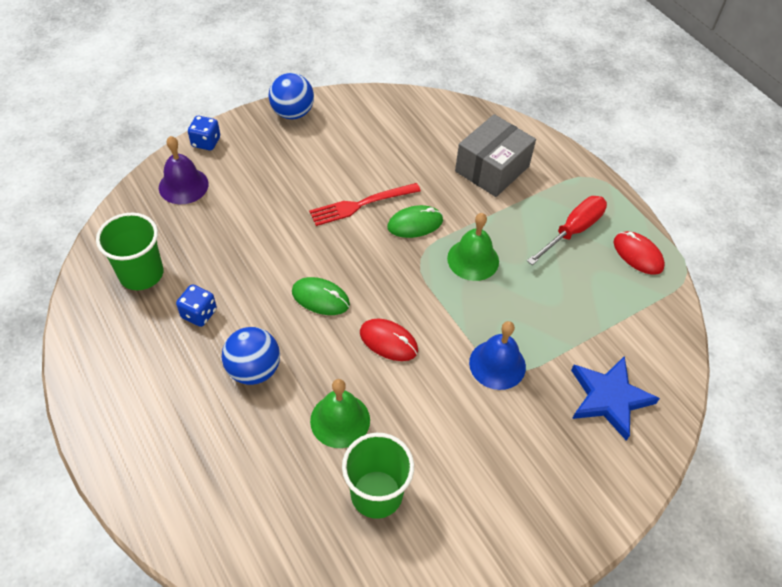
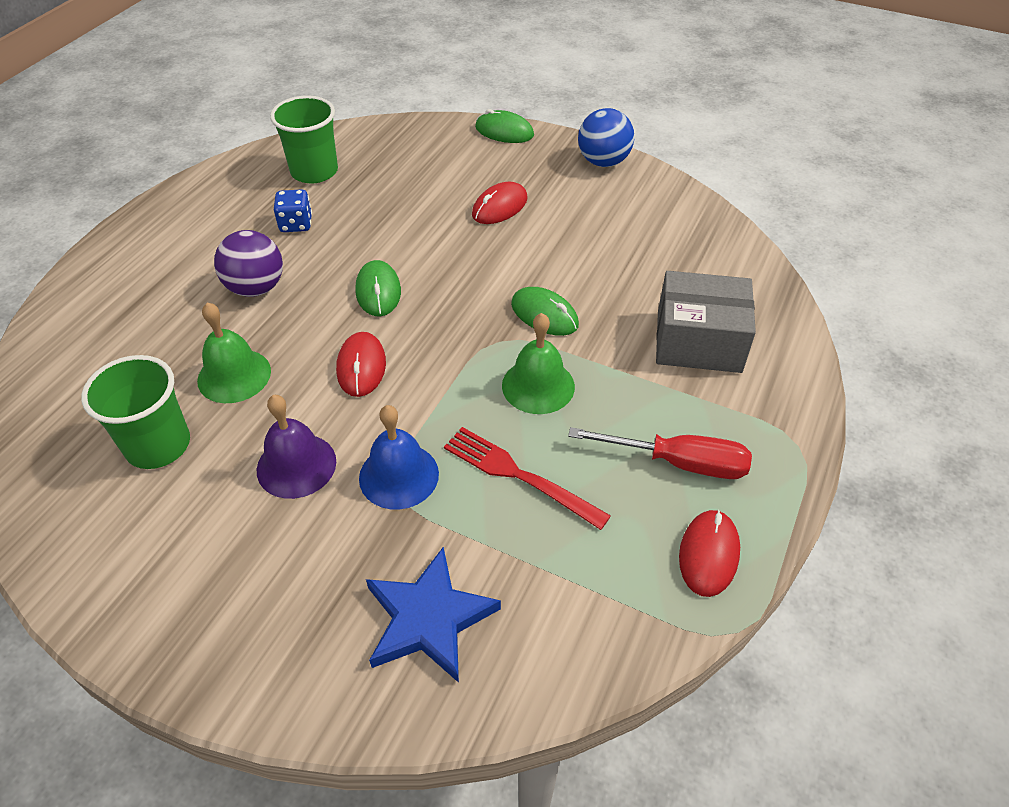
camera: 60 degrees right, 5 degrees down
(183, 185) = (438, 145): purple bell -> purple bell (296, 465)
(206, 142) = (504, 131): blue dice -> green mouse
(254, 369) = (256, 288): blue ball -> purple ball
(290, 189) = (499, 207): none -> red mouse
(360, 205) = (529, 262): red fork -> red fork (517, 475)

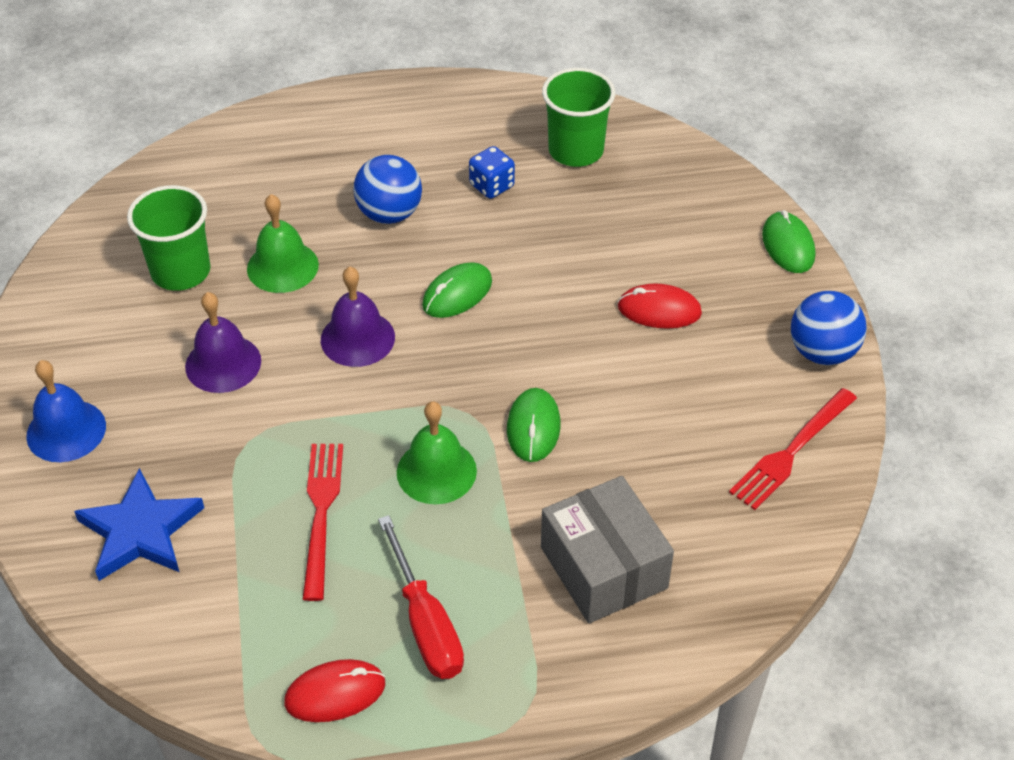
camera: 55 degrees right, 0 degrees up
(256, 288) = (389, 214): purple ball -> blue ball
(361, 367) = (357, 338): red mouse -> purple bell
(399, 475) = (261, 433): blue bell -> blue bell (66, 430)
(671, 213) = (790, 453): none -> red fork

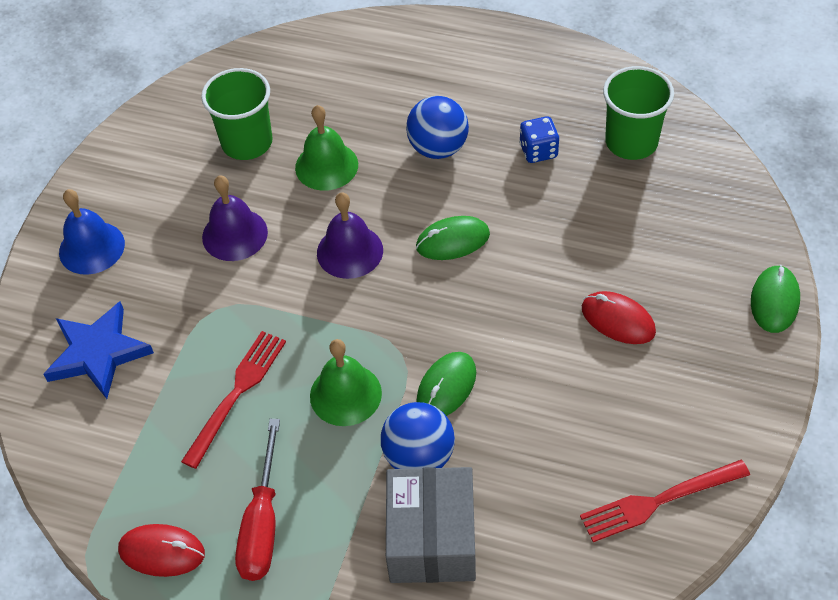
camera: 30 degrees right, 5 degrees up
(822, 352) = (745, 417): blue ball -> blue ball (419, 456)

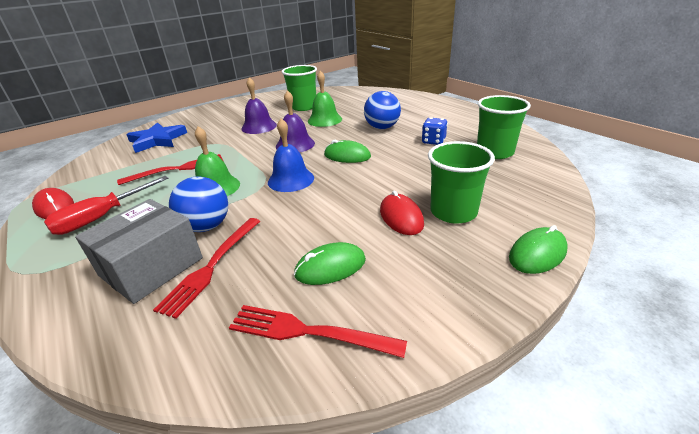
camera: 35 degrees right, 20 degrees down
(91, 247) = (207, 116): blue bell -> blue bell (291, 180)
(446, 387) = (264, 205): green mouse -> green mouse (330, 267)
(495, 499) = (211, 267): none -> red fork
(663, 282) = (453, 212): none -> green cup

